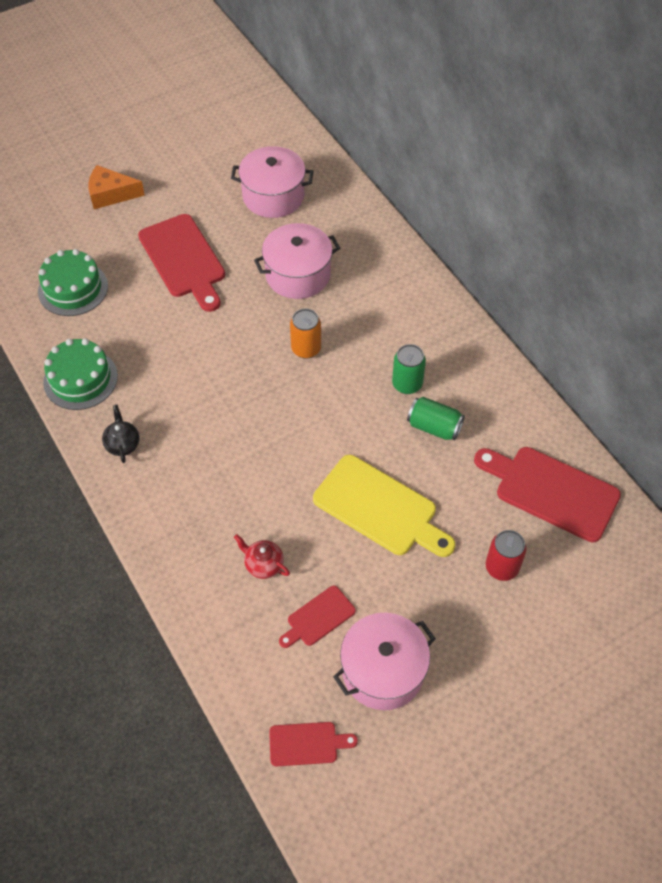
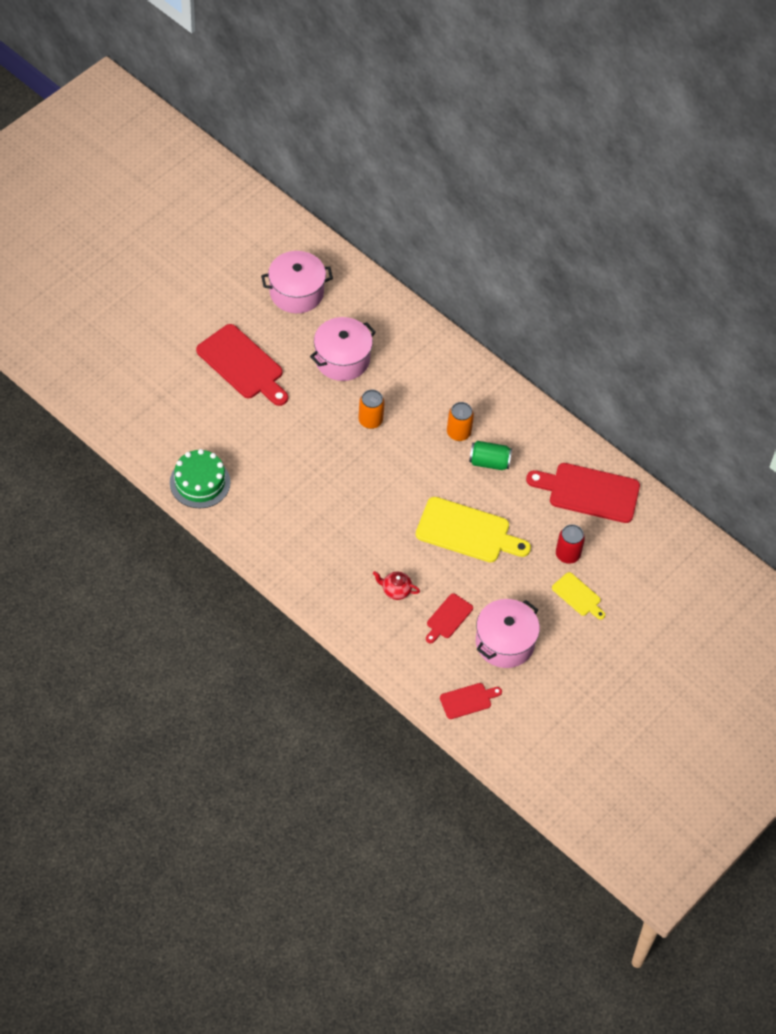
camera: 20 degrees left, 0 degrees up
(73, 288) = (160, 409): green cake -> none
(111, 194) = (156, 318): orange cheese -> none
(122, 444) = (255, 526): black teapot -> none
(407, 384) = (458, 433): green can -> orange can
(500, 628) = (578, 596): none -> yellow cutting board

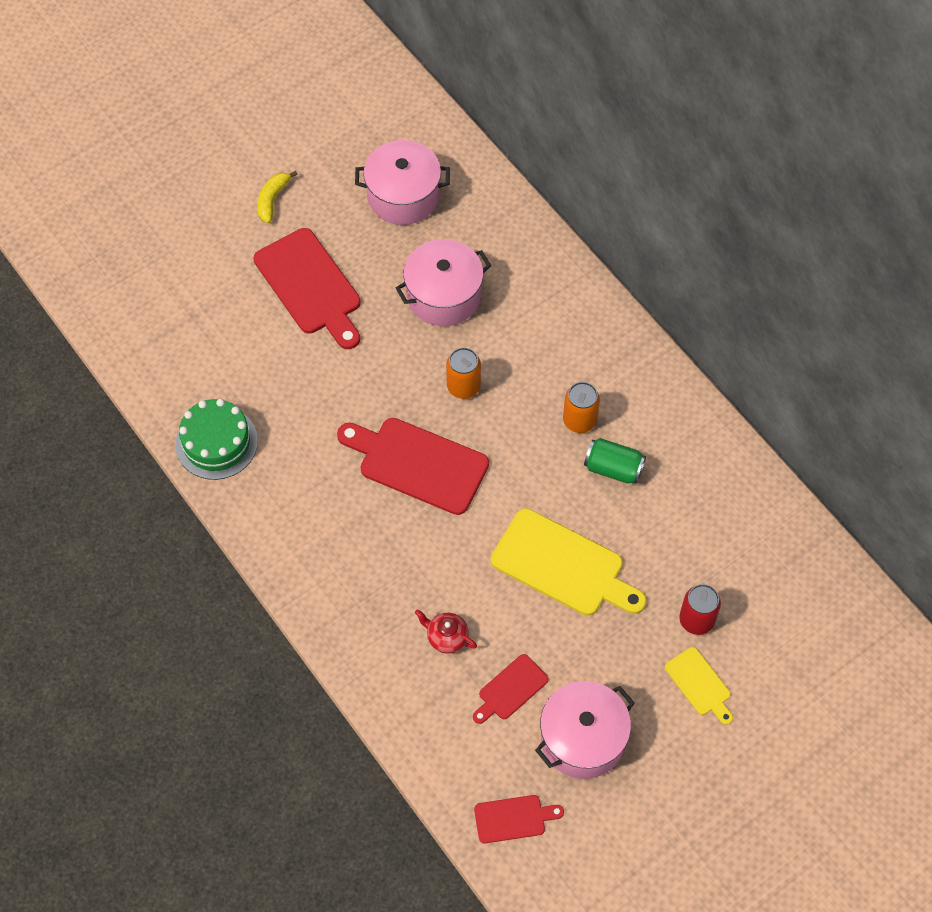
camera: 15 degrees right, 5 degrees up
(200, 307) = (272, 200): none -> yellow banana
(589, 492) = (744, 532): red cutting board -> red cutting board (418, 463)

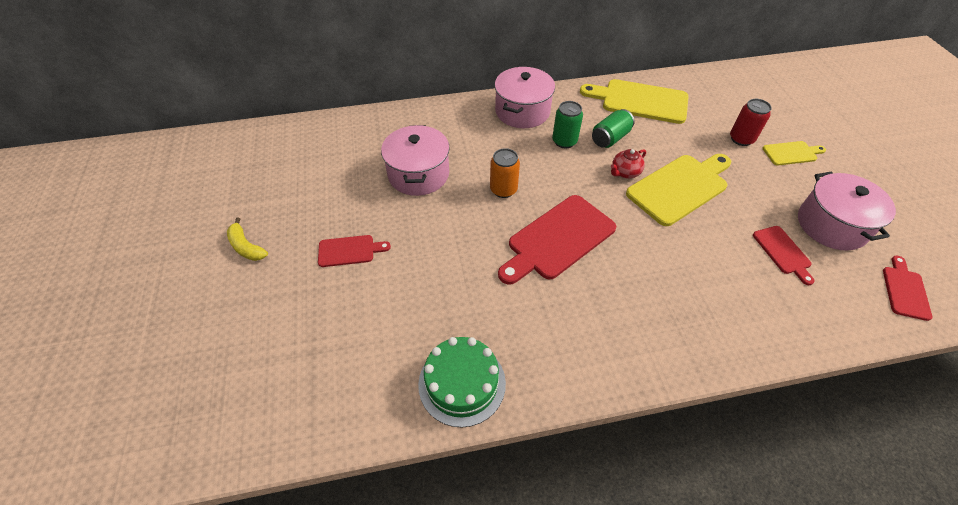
camera: 65 degrees left, 10 degrees down
(310, 286) = (349, 251): red cutting board -> red cutting board, size x0.52
(403, 196) = (316, 167): pink pot -> pink pot (522, 111)
(446, 637) = (727, 276): red teapot -> red teapot (625, 172)
(579, 420) = (564, 141): orange can -> green can
(712, 483) = (640, 101): none -> yellow cutting board

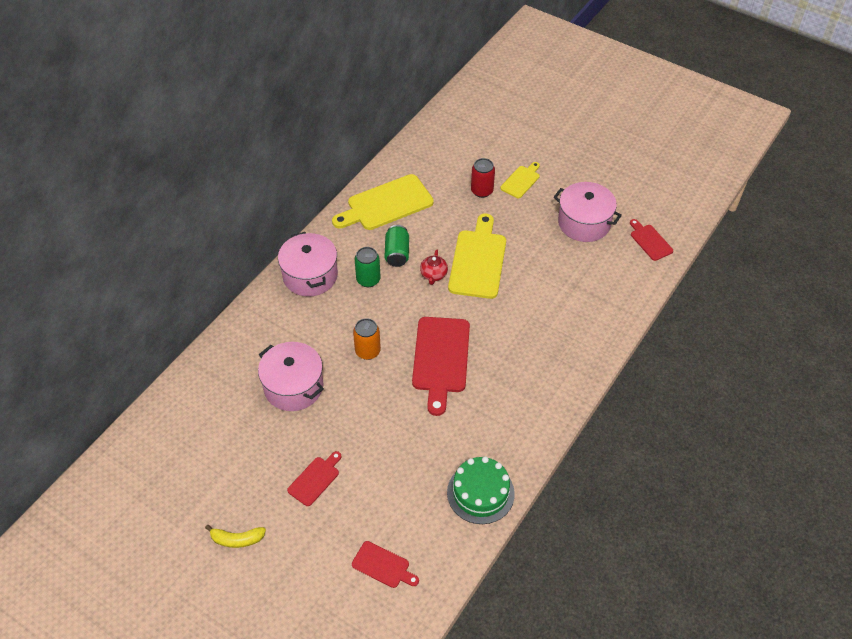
camera: 45 degrees left, 0 degrees up
(782, 252) = (573, 264): red cutting board -> red cutting board (383, 566)

